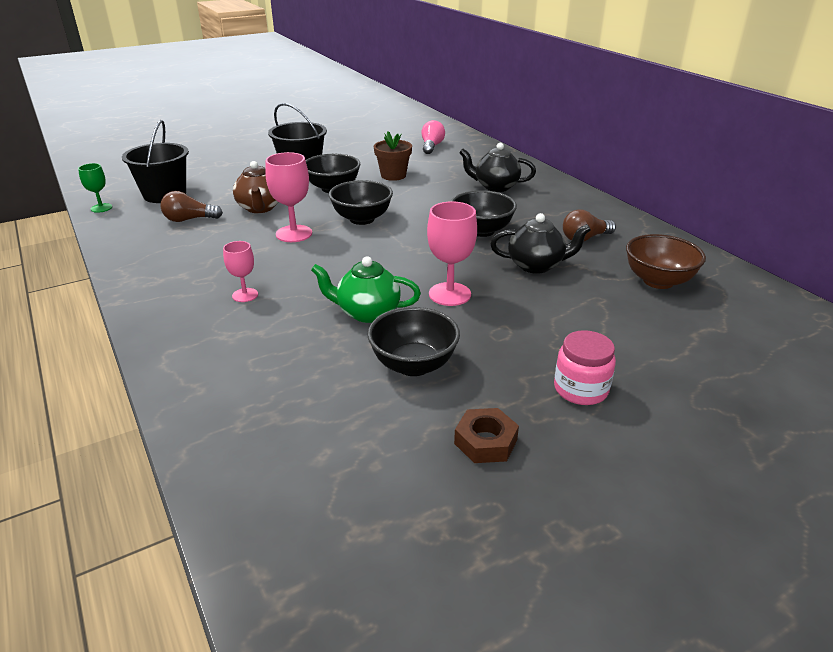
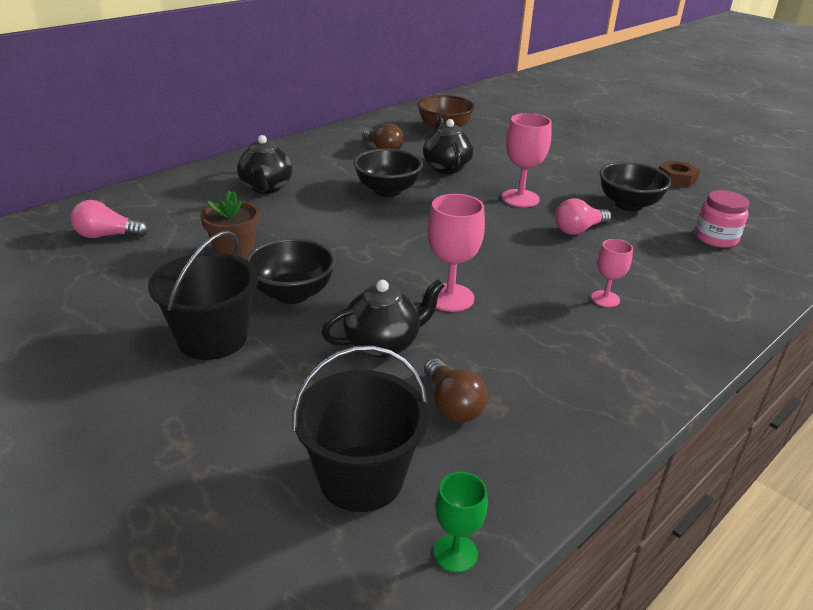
camera: 105 degrees left, 0 degrees up
(260, 208) = (383, 344): brown teapot -> black teapot
(362, 219) = (387, 258): black bowl -> none
(367, 313) = (578, 230): green teapot -> pink light bulb
(580, 389) = (599, 155): pink jar -> pink jar (715, 238)

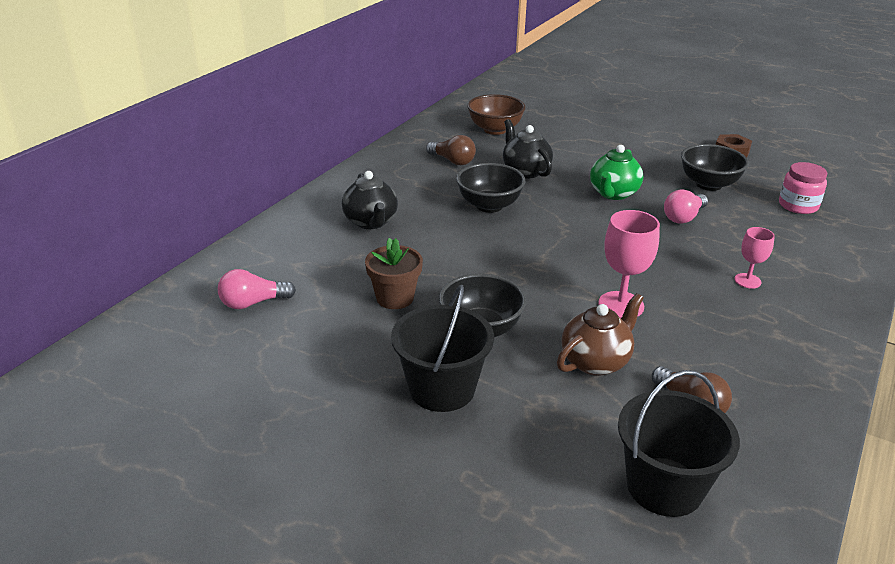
camera: 15 degrees left, 0 degrees up
(383, 344) = (596, 361): black teapot -> brown teapot
(455, 553) = (779, 529): green goblet -> none
(520, 198) = (613, 193): pink goblet -> green teapot

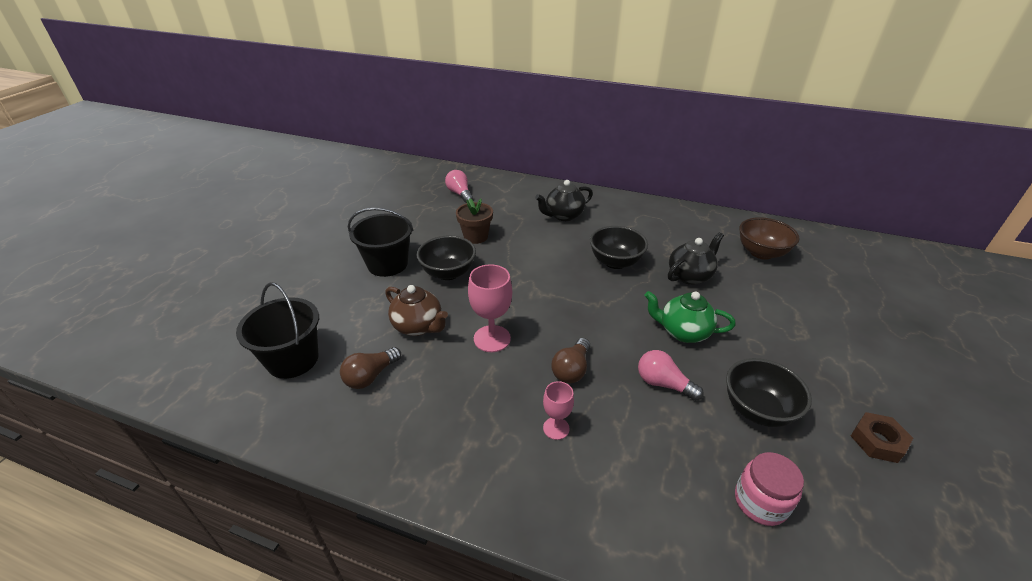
camera: 80 degrees right, 5 degrees up
(452, 161) = (680, 237): brown light bulb -> brown light bulb (571, 369)

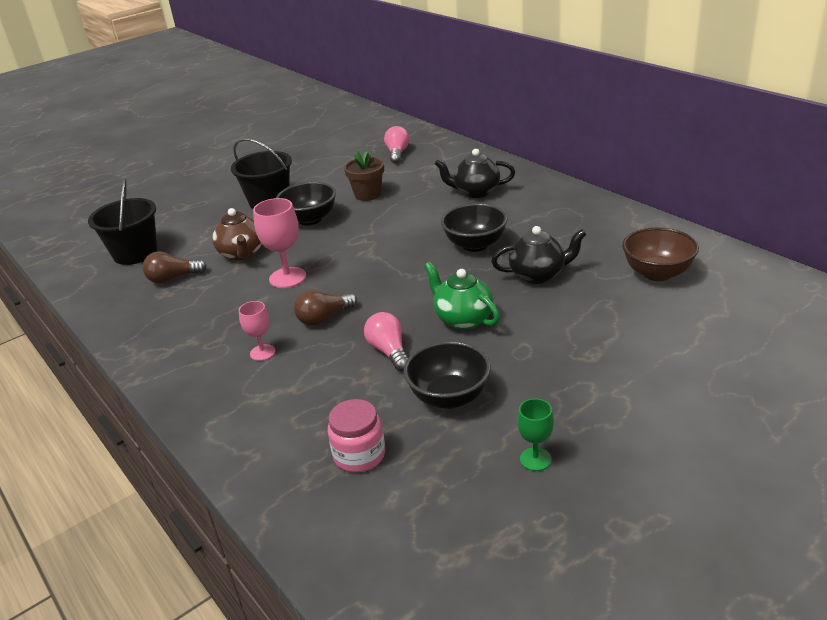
camera: 35 degrees right, 5 degrees down
(877, 441) = (535, 459): brown nut -> green goblet

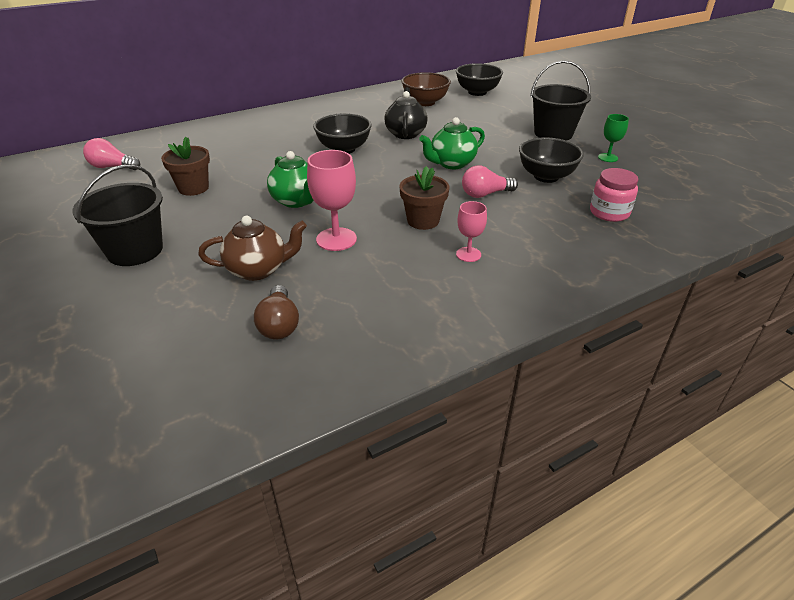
camera: 85 degrees left, 5 degrees up
(135, 253) = (172, 370): black bucket -> black bucket (553, 133)
(310, 219) = (215, 223): black bowl -> black bowl (477, 92)
(324, 318) = (423, 221): brown light bulb -> brown flower pot
(353, 244) = (296, 201): none -> green teapot
(476, 192) = (250, 140): black teapot -> none

